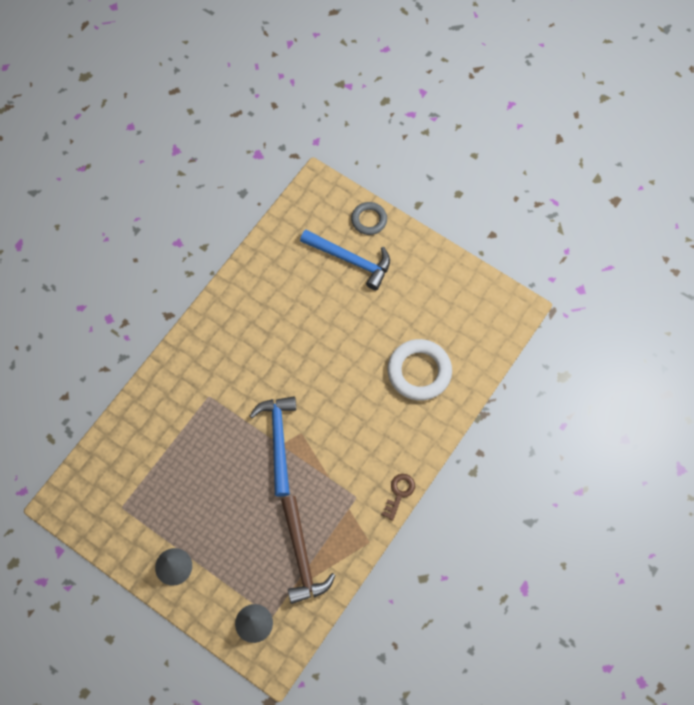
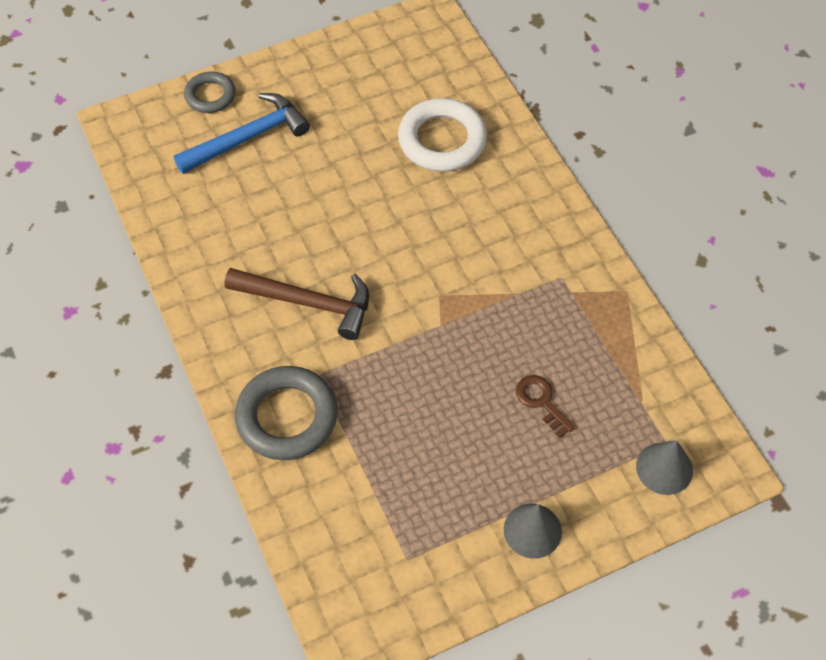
camera: 60 degrees left, 10 degrees down
(173, 395) = (287, 417): none -> grey ring
(278, 440) = (433, 324): blue hammer -> none
(301, 556) = (604, 372): brown hammer -> brown hammer (308, 303)
(399, 493) = (582, 231): brown key -> brown key (541, 401)

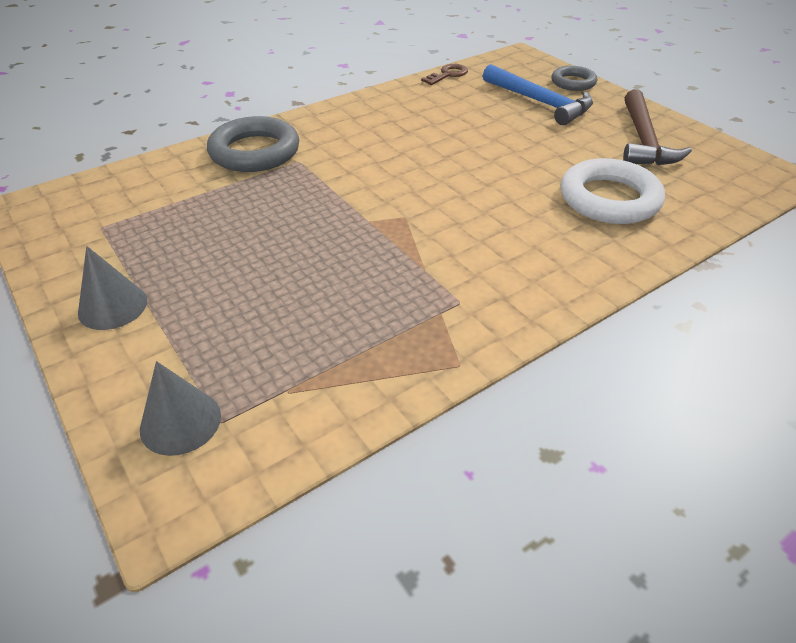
camera: 80 degrees right, 15 degrees down
(308, 303) = (374, 148): brown hammer -> brown hammer (643, 140)
(541, 401) = (279, 300): brown key -> brown key (448, 75)

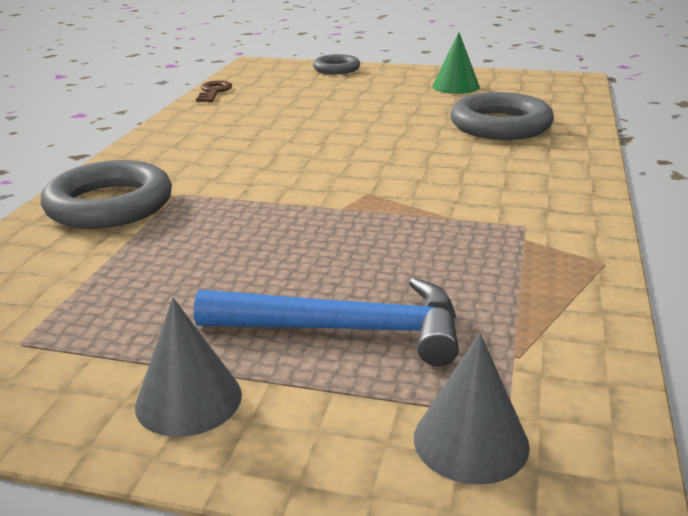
camera: 40 degrees left, 15 degrees down
(540, 102) = (334, 87): blue hammer -> blue hammer (346, 330)
(609, 199) = (500, 125): white ring -> grey ring
(643, 140) = (455, 86): brown hammer -> green cone

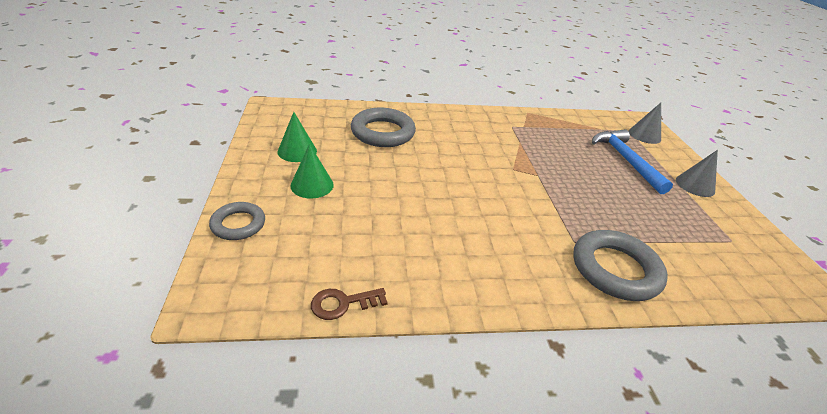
camera: 115 degrees left, 10 degrees up
(383, 89) = (312, 185): none -> green cone

